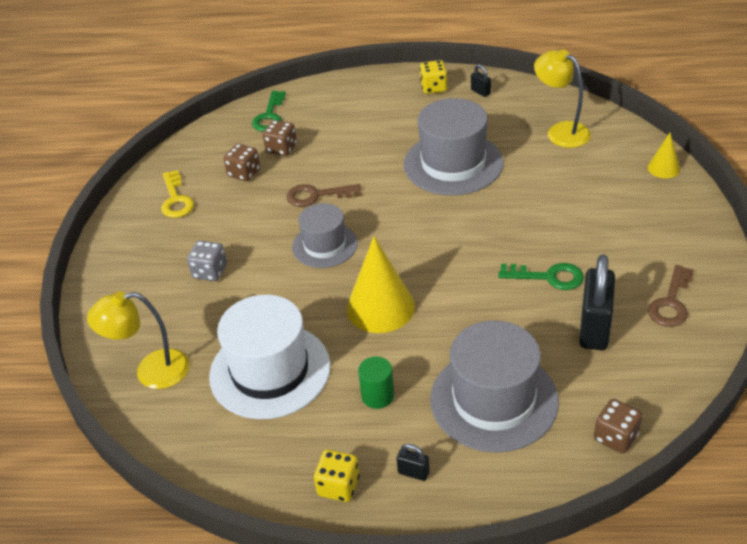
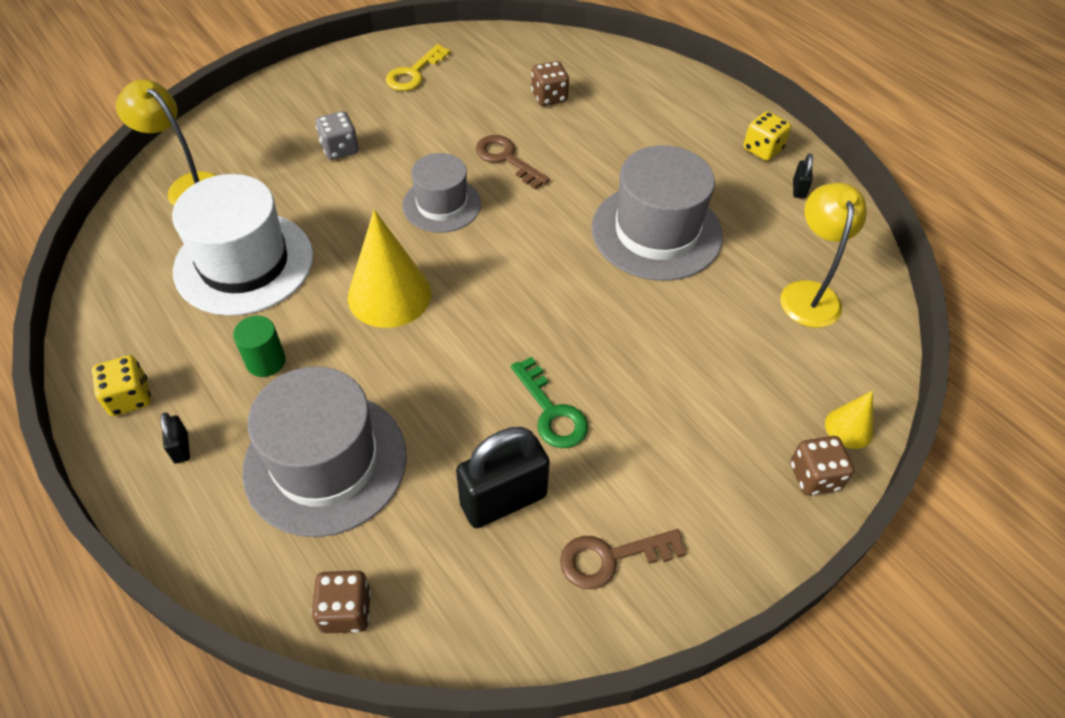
camera: 45 degrees right, 10 degrees up
(244, 173) = (490, 93): brown dice -> brown dice (814, 476)
(269, 116) = (587, 62): green key -> none

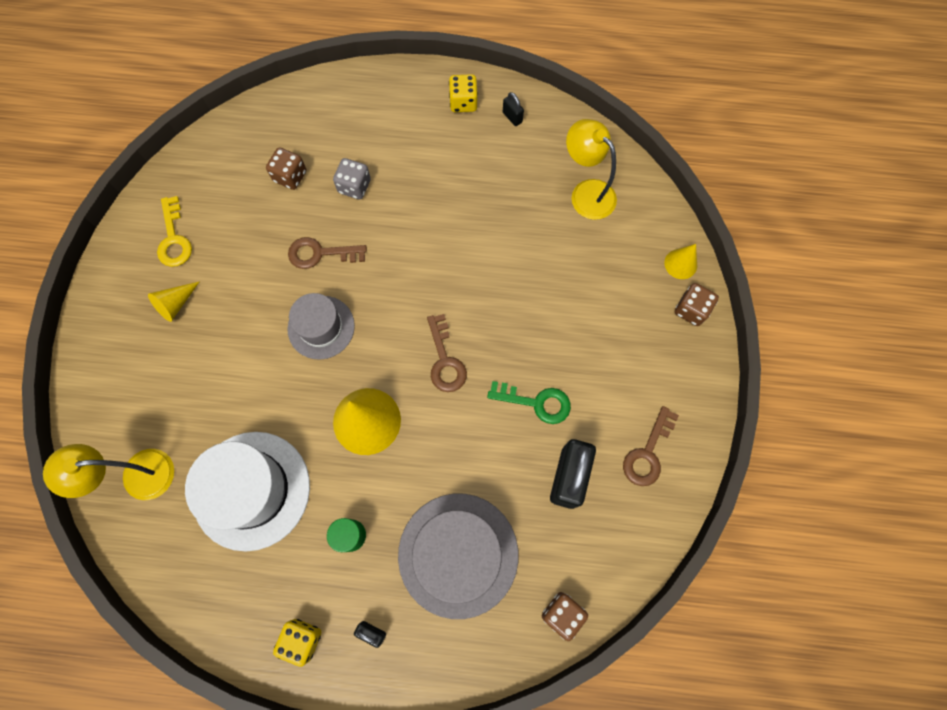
camera: 45 degrees left, 20 degrees up
(340, 149) = (202, 348): grey dice -> grey dice (354, 186)
(360, 110) = (176, 304): none -> yellow cone
(510, 309) = (445, 360): none -> brown key
(656, 232) = (467, 225): grey hat -> none

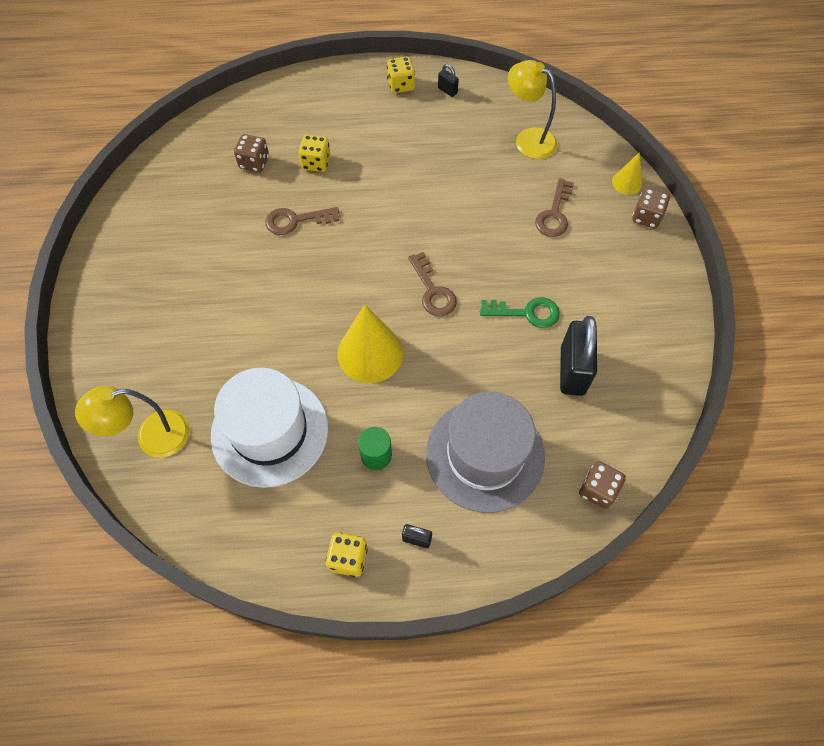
camera: 10 degrees left, 10 degrees down
(174, 239) = (153, 228): yellow key -> none
(176, 304) = (164, 282): yellow cone -> none
(321, 327) = (309, 281): grey hat -> none
(354, 186) = (316, 163): grey dice -> yellow dice
(647, 453) = (640, 339): brown key -> brown key (554, 214)

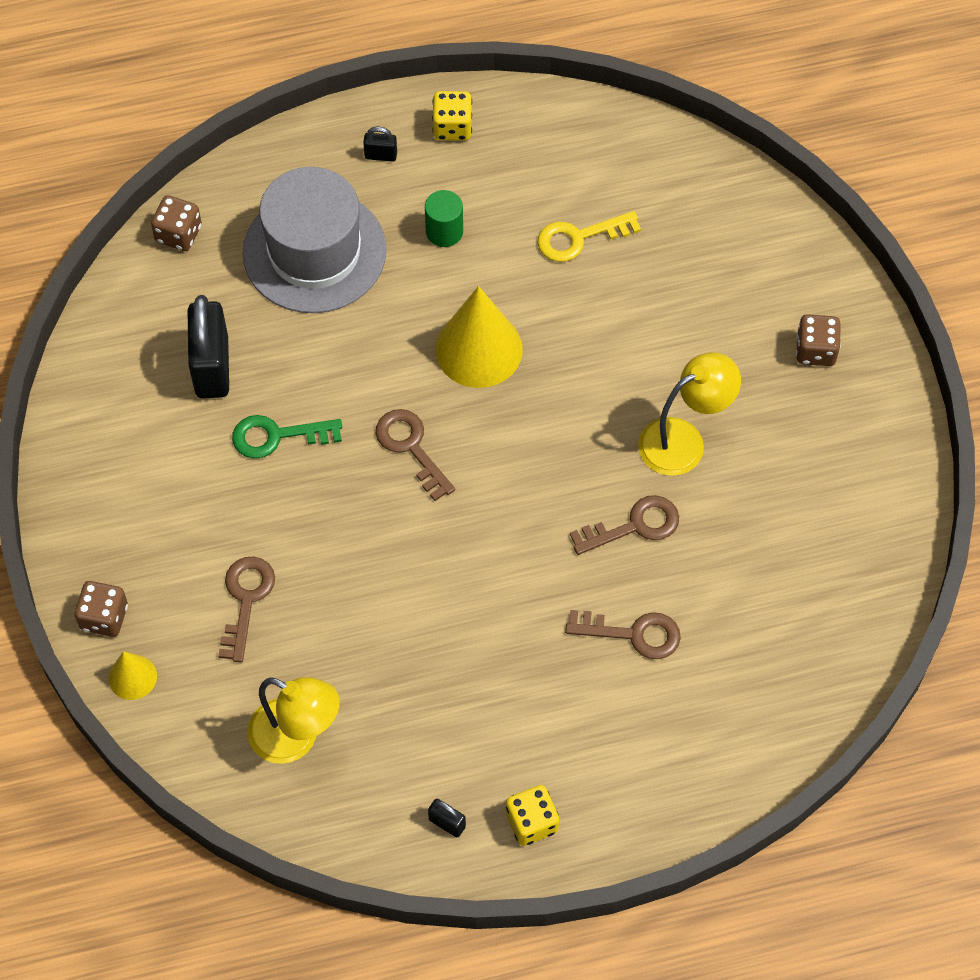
camera: 170 degrees right, 0 degrees up
(152, 437) = (717, 210): yellow lamp -> yellow lamp (683, 440)
(254, 163) = (731, 618): brown dice -> brown dice (815, 350)
(270, 431) = (579, 238): white hat -> yellow key
(316, 163) = (633, 634): yellow dice -> brown key

